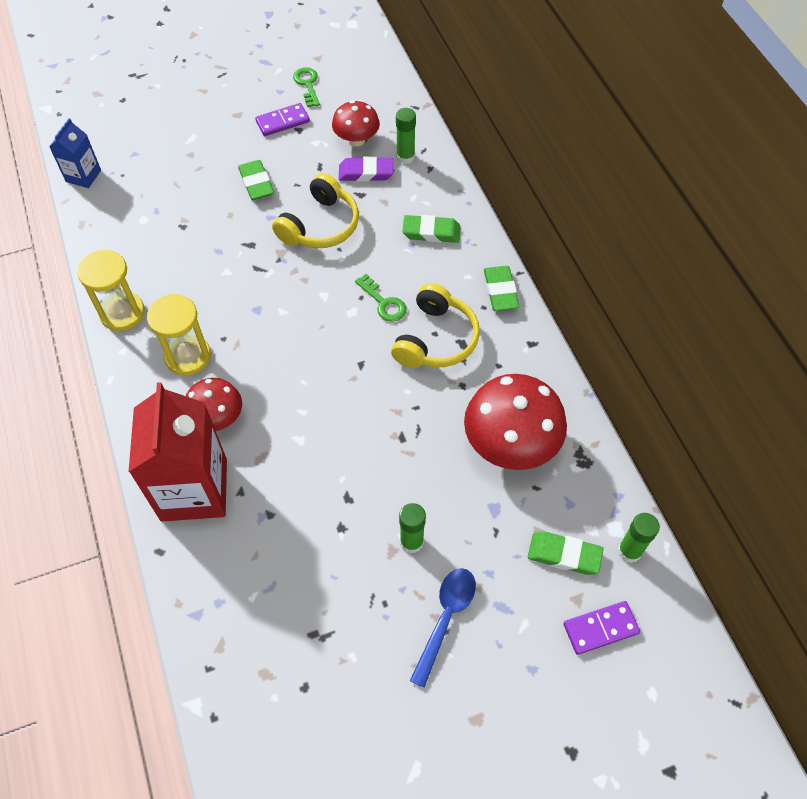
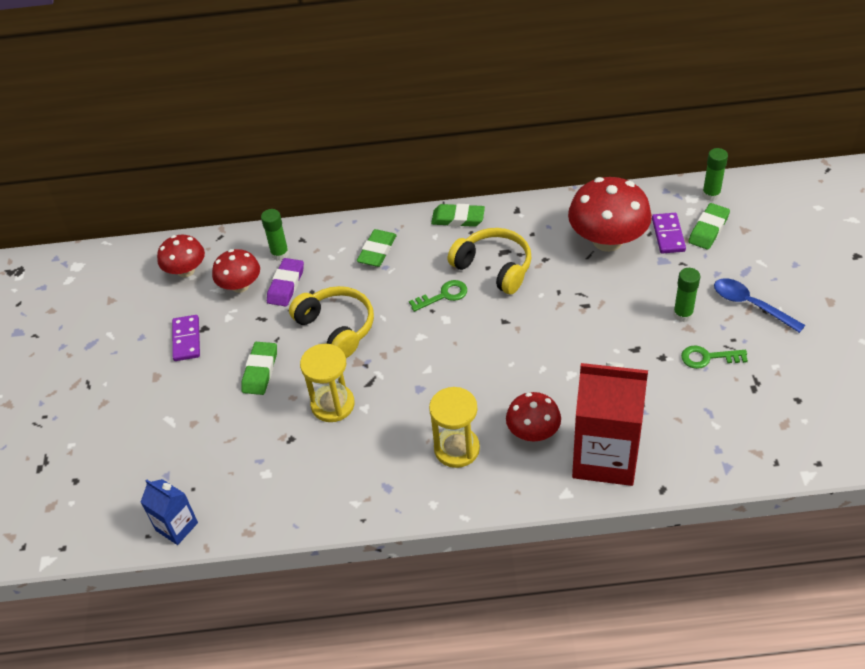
camera: 70 degrees left, 10 degrees down
(122, 313) = (385, 500): yellow hourglass -> yellow hourglass (332, 404)
(256, 183) = (260, 371): green eraser -> green eraser turned 75 degrees counterclockwise
(307, 84) = (144, 313): green key -> green key (708, 358)
(365, 96) = (186, 270): none -> red mushroom
(600, 628) = (768, 222): purple domino -> purple domino (668, 235)

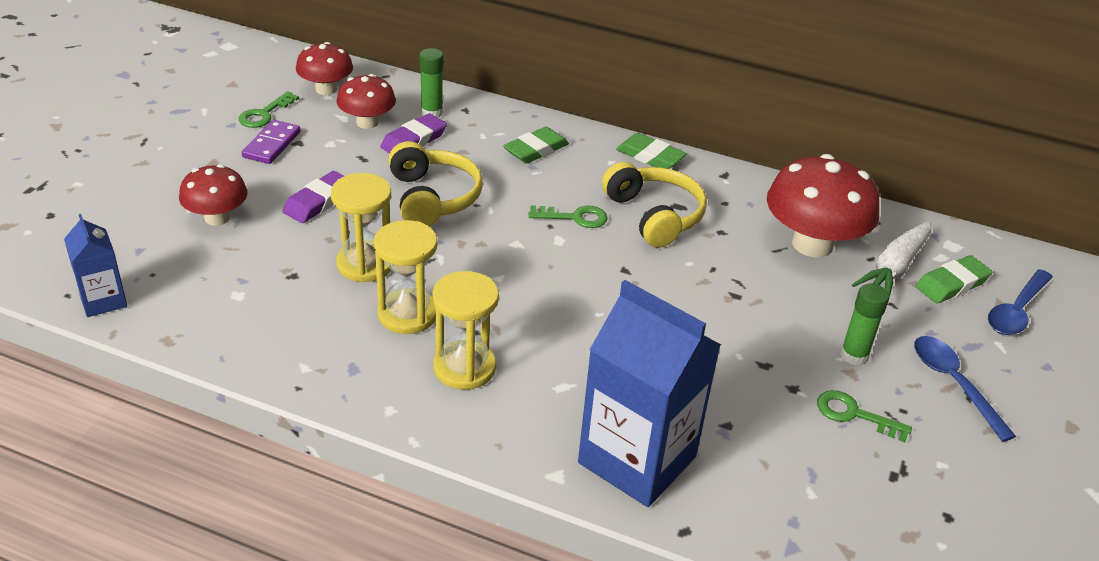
camera: 20 degrees right, 10 degrees down
(158, 315) = (264, 114): none -> green key
(260, 371) = (319, 202): green eraser -> purple eraser
(391, 428) = (407, 314): none -> yellow hourglass
(533, 432) = (569, 392): red mushroom -> red mushroom (217, 218)
(605, 457) = (637, 460): red carton -> blue carton
(668, 235) = (894, 269): purple domino -> white carrot
(711, 194) = (980, 251): green glue stick -> none
(756, 231) = (1016, 311): none -> blue spoon

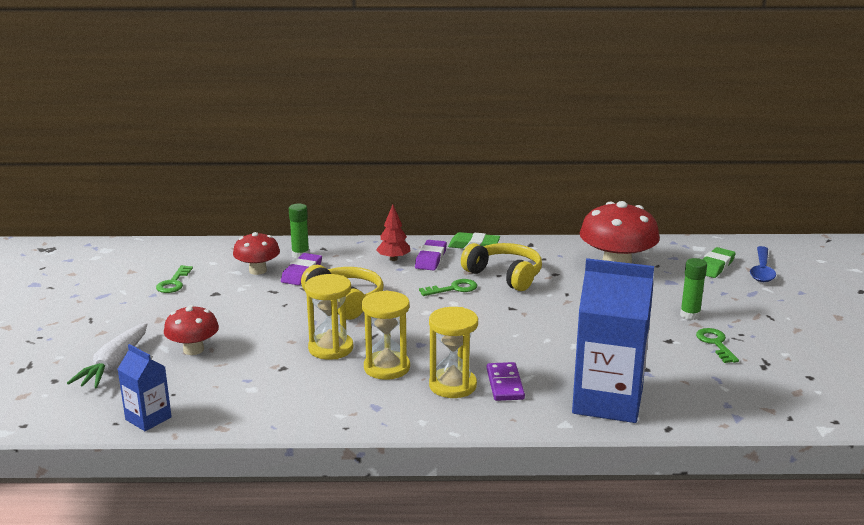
camera: 20 degrees left, 15 degrees down
(271, 144) = (196, 299): purple domino -> purple domino (504, 384)
(319, 202) = (263, 322): purple eraser -> purple eraser (431, 259)
(326, 89) = (208, 259): red mushroom -> none
(536, 150) = (393, 259): green eraser -> red tree
(854, 414) = (715, 343): green key -> green key turned 75 degrees clockwise
(894, 269) = (675, 267): white carrot -> white carrot (114, 365)
(954, 384) = (758, 314): blue spoon -> none

